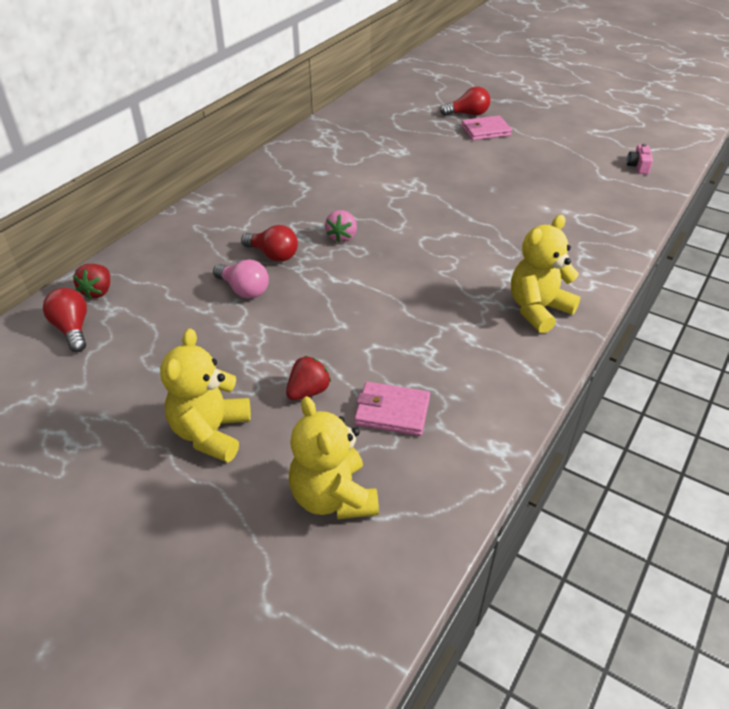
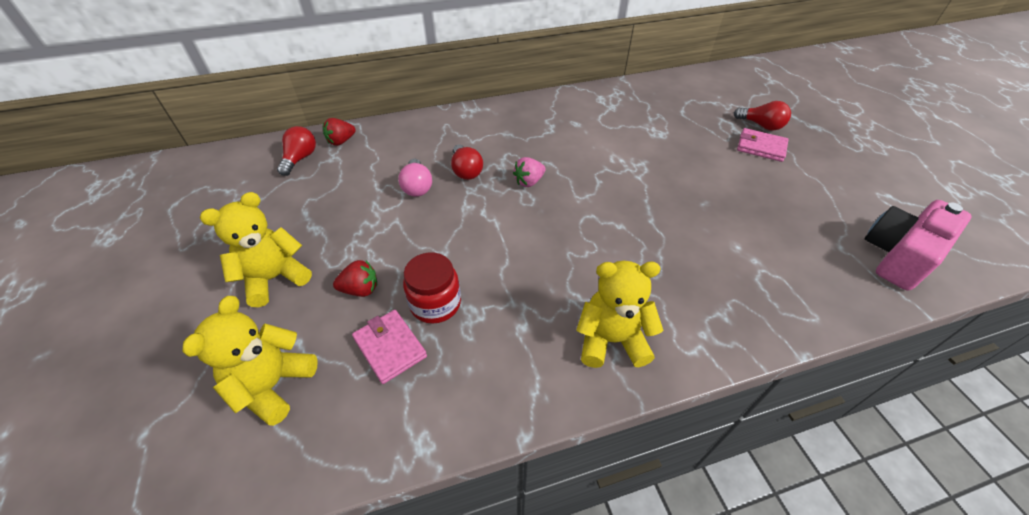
camera: 40 degrees right, 5 degrees up
(386, 363) = (435, 304): none -> red jar
(638, 166) = (899, 256): pink camera -> pink camera, size x2.37

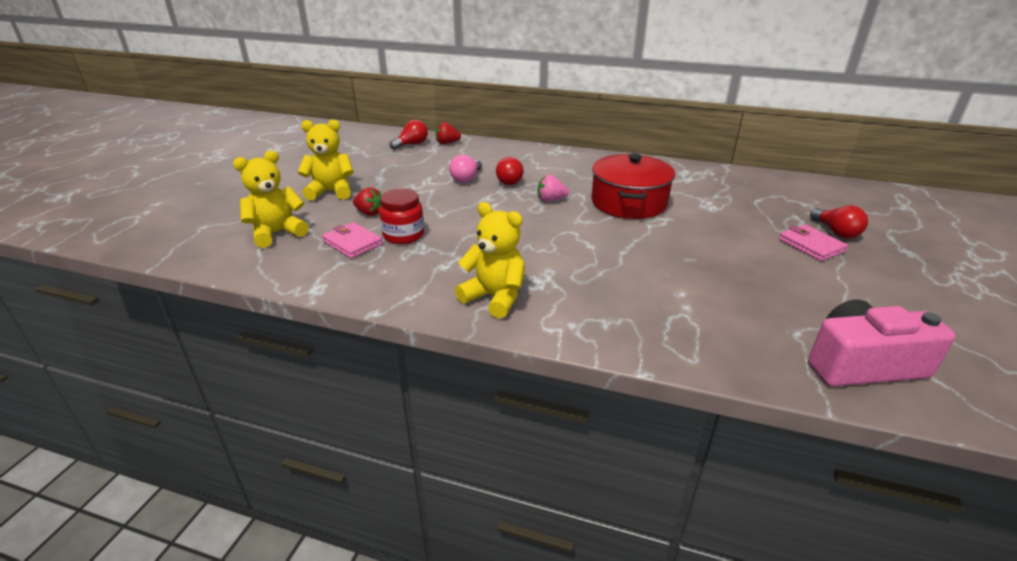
camera: 35 degrees right, 15 degrees down
(390, 347) = (352, 243): pink wallet -> pink wallet turned 45 degrees counterclockwise
(596, 156) = (629, 202): none -> red pot

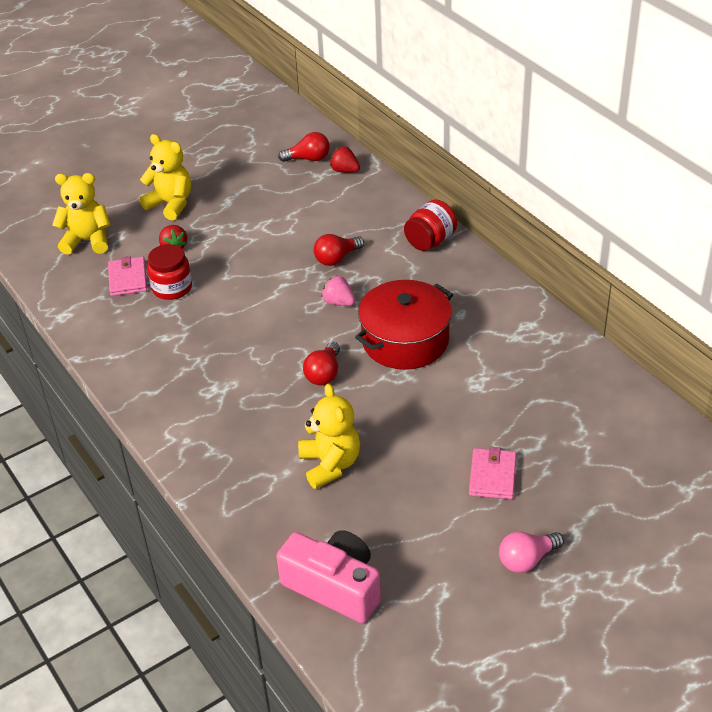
camera: 40 degrees right, 10 degrees up
(466, 178) = (300, 236): pink light bulb -> pink light bulb (527, 560)
(495, 297) = (165, 387): yellow teddy bear -> yellow teddy bear (330, 464)
(559, 156) = (430, 241): none -> red jar
(836, 232) = (546, 476): red light bulb -> red light bulb (324, 374)

